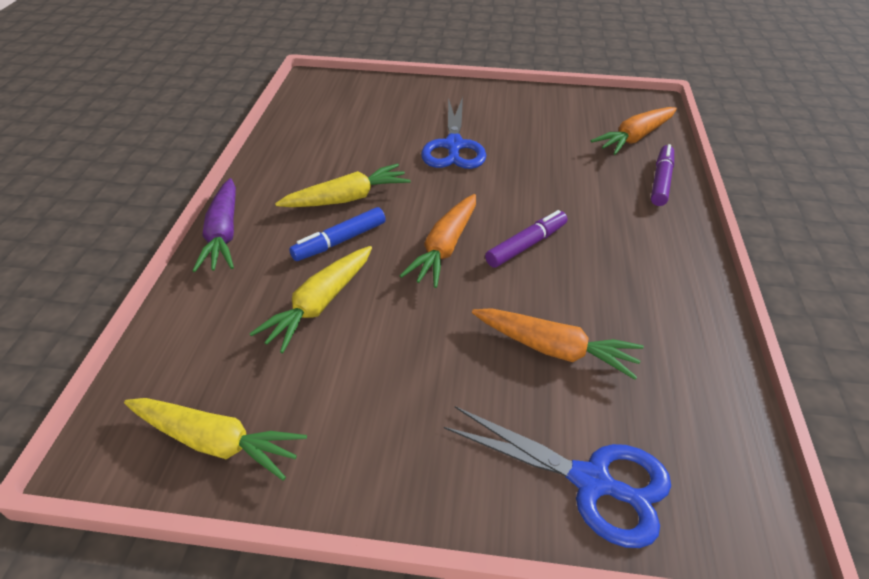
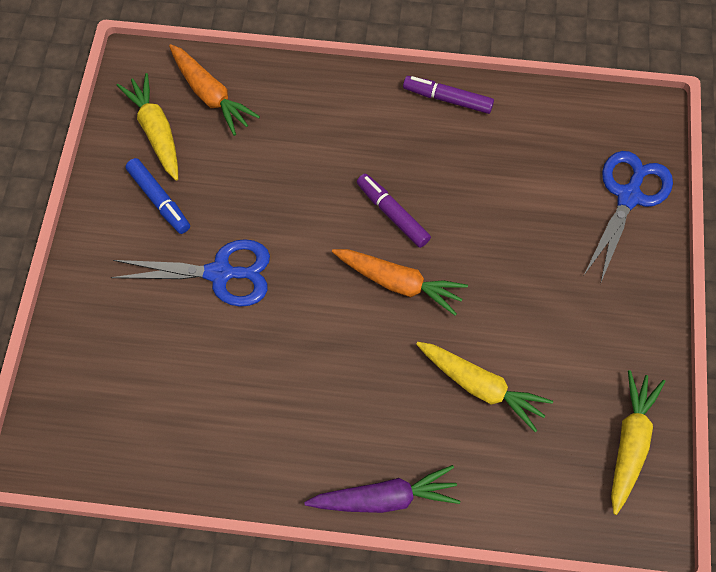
camera: 90 degrees left, 20 degrees up
(340, 241) = (392, 379): blue marker -> blue marker (159, 200)
(346, 198) = (321, 380): yellow carrot -> yellow carrot (156, 132)
(554, 349) = (517, 205): orange carrot -> none
(660, 181) = (291, 88): purple marker -> purple marker (447, 99)

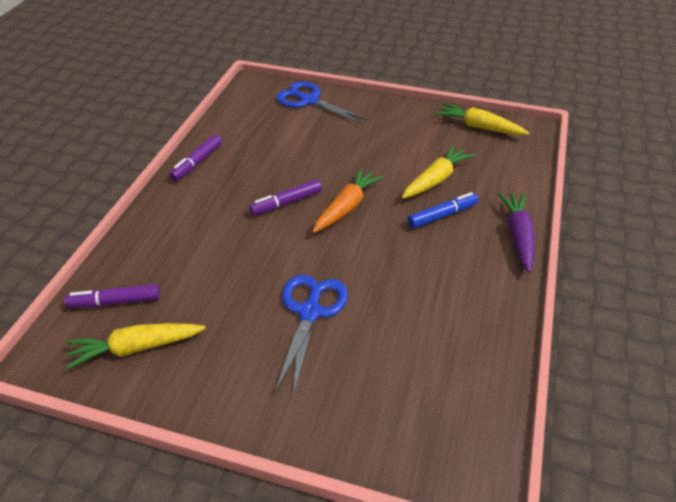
camera: 80 degrees left, 20 degrees down
(159, 200) = (216, 352): blue marker -> blue marker (442, 215)
(210, 95) = (115, 302): orange carrot -> purple marker

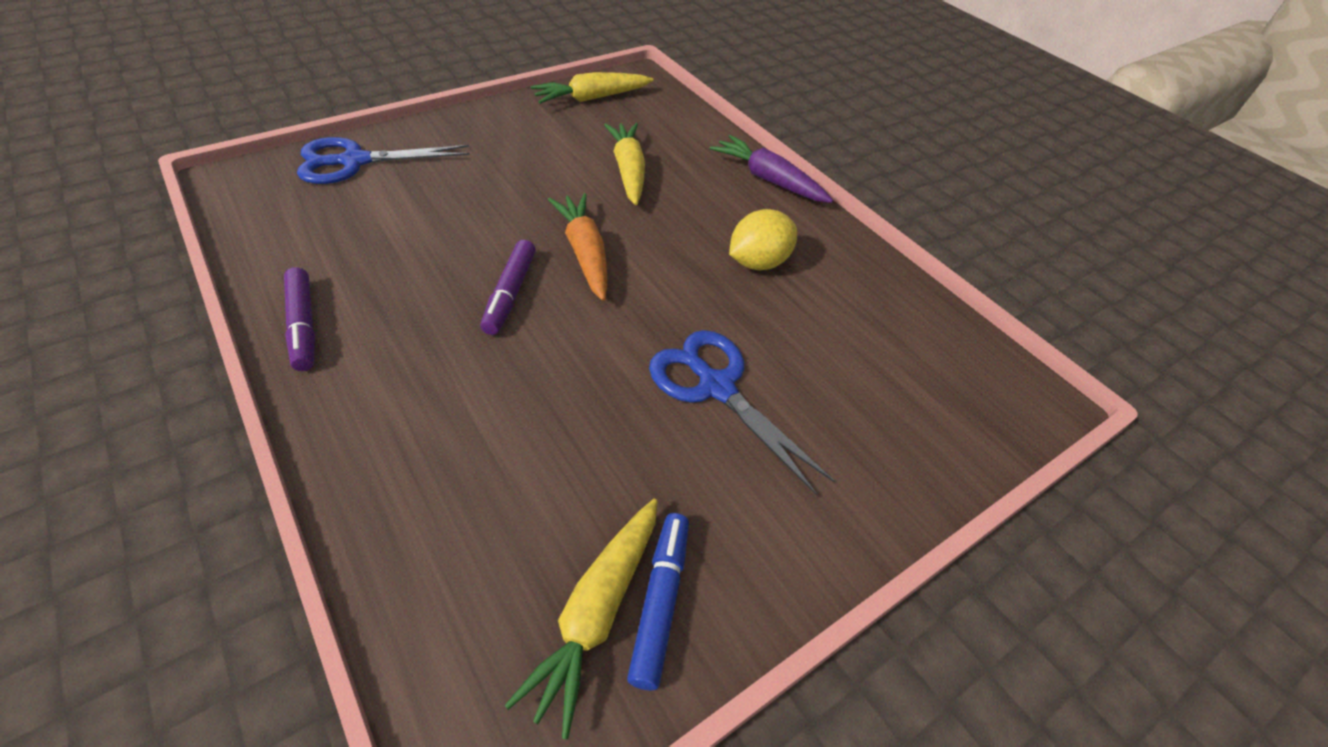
camera: 55 degrees left, 5 degrees up
(115, 302) = (472, 590): purple marker -> none
(431, 274) = (758, 262): none -> yellow lemon
(442, 215) = (685, 202): blue marker -> blue marker (660, 602)

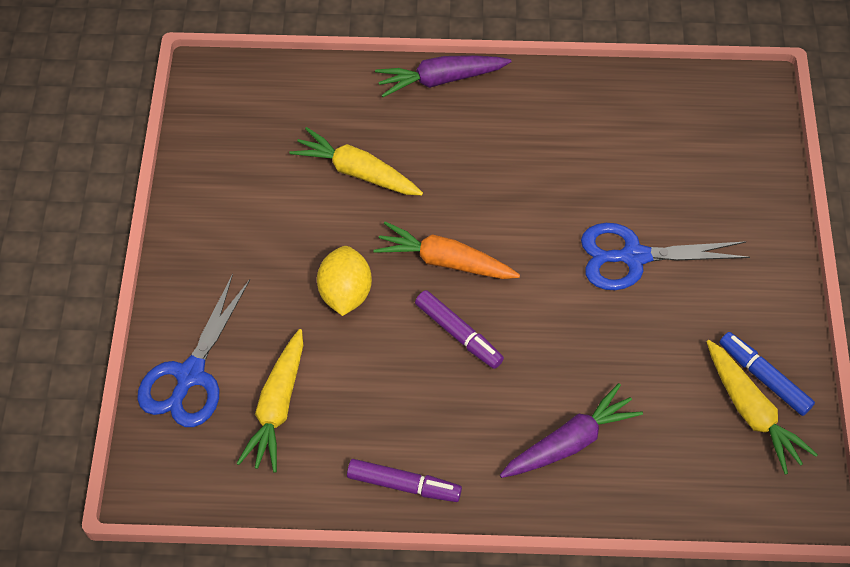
camera: 50 degrees left, 10 degrees up
(431, 435) = (569, 442): none -> purple carrot
(592, 98) = (217, 136): yellow carrot -> yellow carrot (277, 406)
(758, 262) = (533, 154): yellow lemon -> yellow lemon (345, 293)

